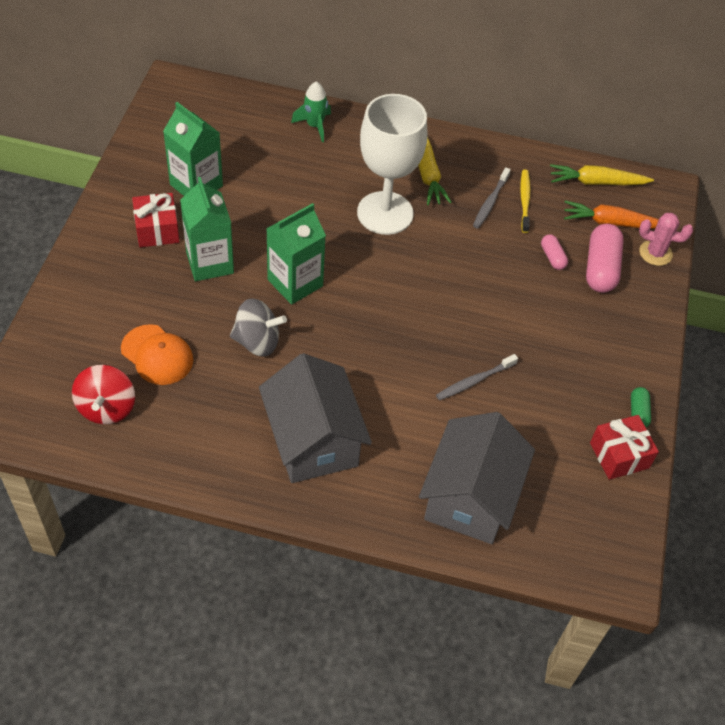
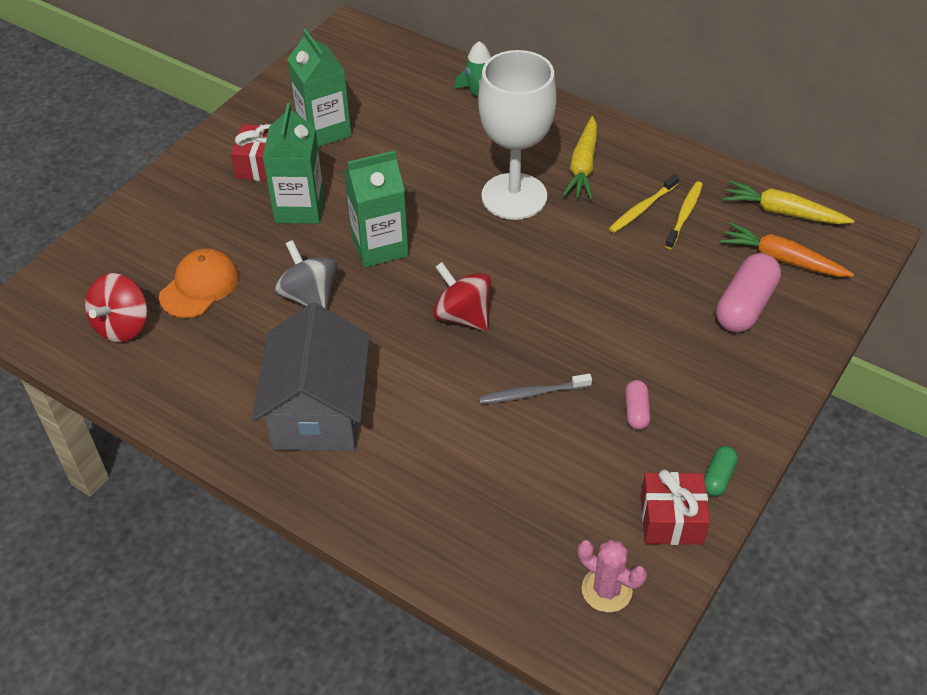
camera: 25 degrees right, 5 degrees down
(157, 355) = (199, 286): orange cap -> orange cap turned 120 degrees counterclockwise
(257, 341) = (309, 296): grey spinning top -> grey spinning top turned 150 degrees counterclockwise
(391, 328) = (462, 316): none -> red spinning top
(470, 497) = (466, 518): grey house -> none
(490, 202) = (642, 209): grey toothbrush -> yellow toothbrush
(552, 257) = (690, 282): pink capsule -> pink capsule (636, 411)
(655, 253) = (823, 304): pink cactus -> pink cactus (606, 590)

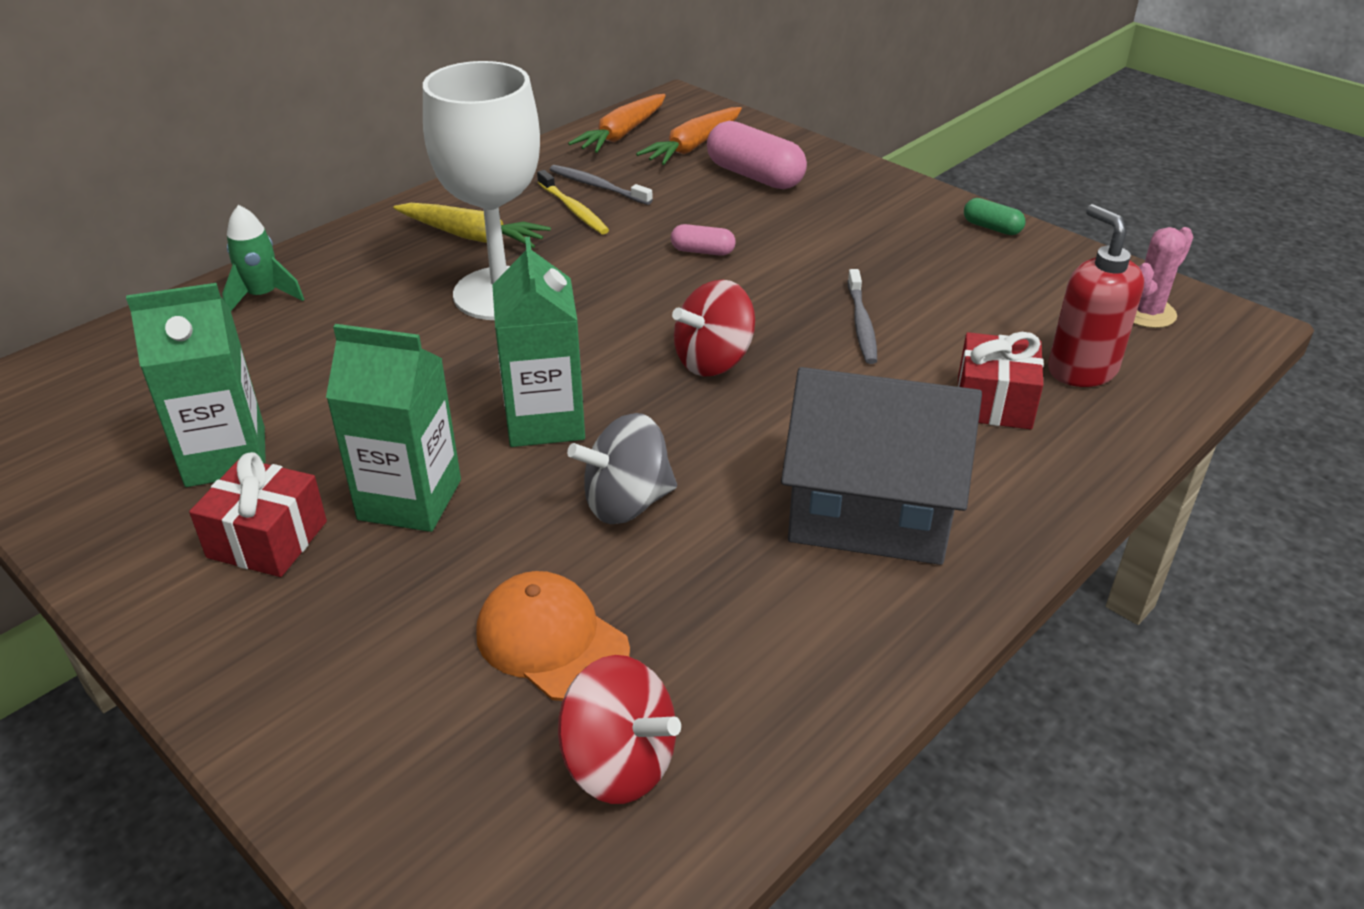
camera: 80 degrees left, 10 degrees down
(505, 536) = (1081, 370): none -> red soap dispenser
(636, 411) = (897, 260): pink capsule -> pink capsule (702, 251)
(671, 519) = (1049, 262): red gift -> red gift (994, 402)
(684, 215) = (597, 186): yellow toothbrush -> grey toothbrush
(783, 212) = (622, 134): yellow carrot -> orange carrot

